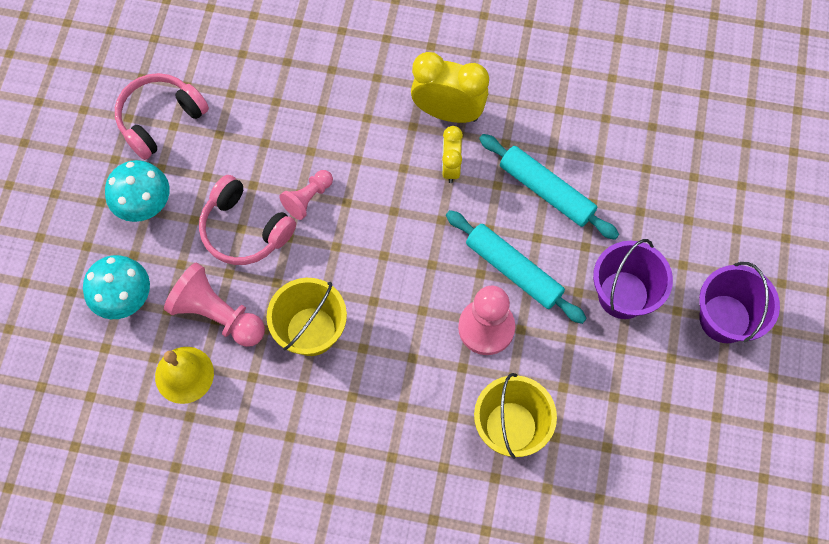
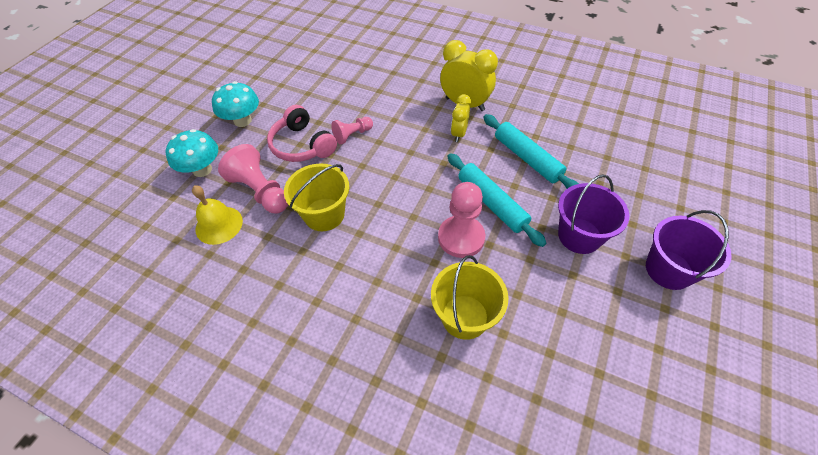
camera: 15 degrees right, 15 degrees down
(160, 119) = (274, 80): pink headphones -> none

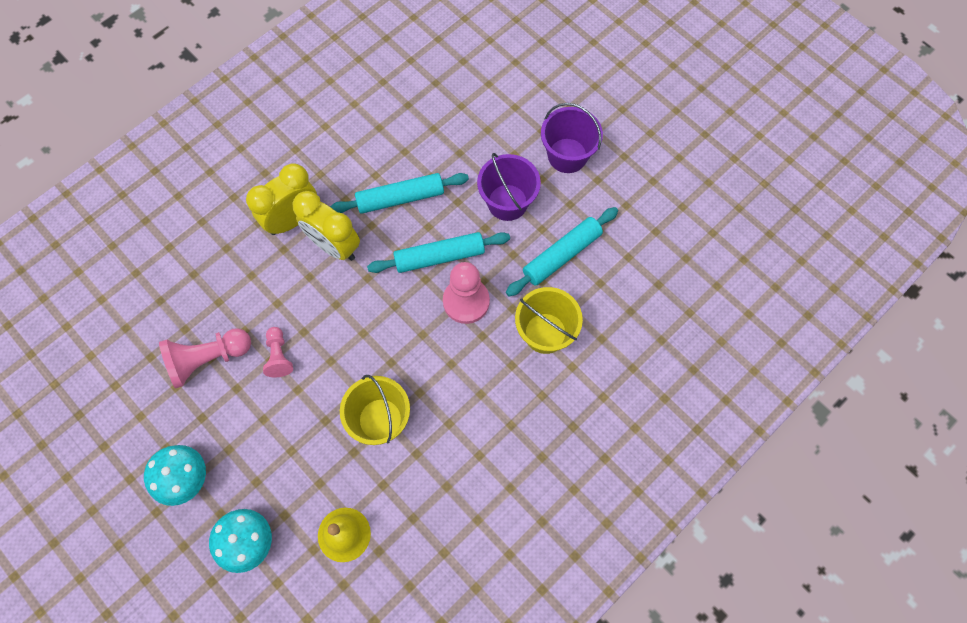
camera: 70 degrees left, 15 degrees up
(261, 191) = (316, 479): pink pawn -> pink pawn (208, 359)
(302, 145) = (266, 417): pink headphones -> none
(459, 134) = (334, 245): yellow clock -> yellow clock, size x1.70
(557, 303) = (562, 255): none -> turquoise rolling pin

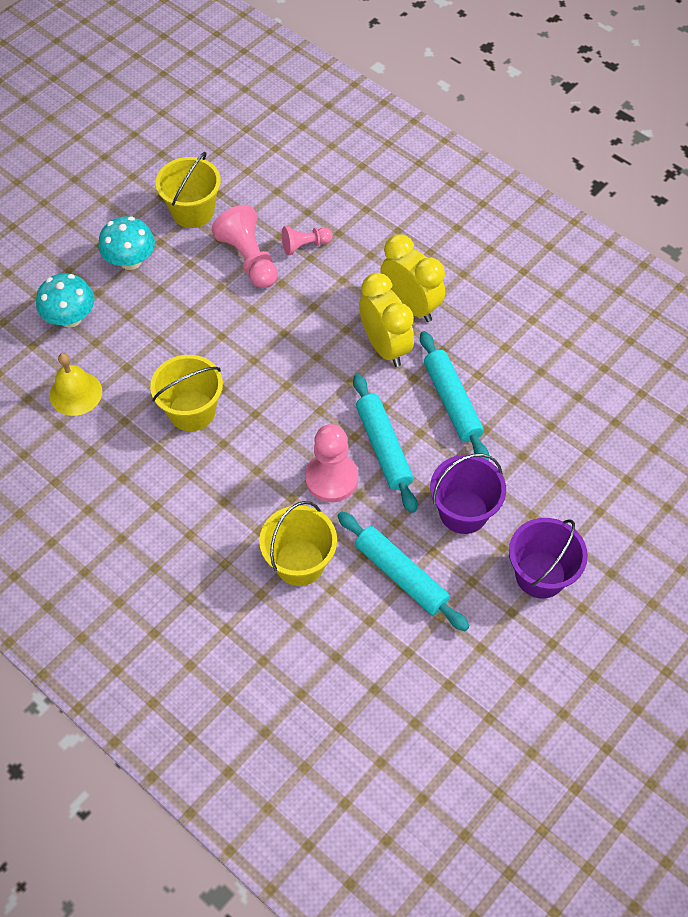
camera: 85 degrees right, 10 degrees down
(133, 413) = (193, 211): none -> yellow bucket
(279, 356) = (256, 315): pink pawn -> pink pawn (305, 245)
(334, 245) = (385, 347): yellow clock -> yellow clock turned 120 degrees clockwise

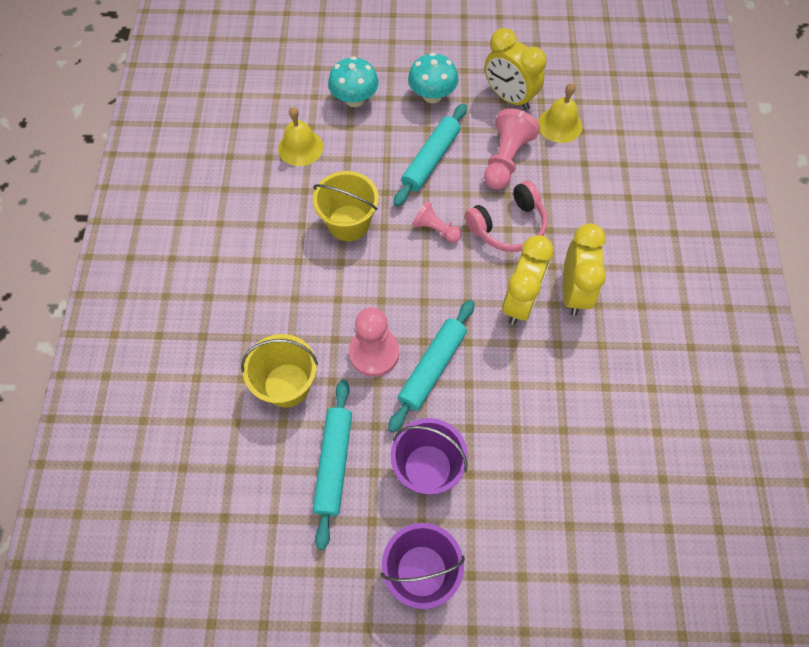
camera: 50 degrees right, 5 degrees up
(193, 211) = (509, 97): yellow bucket -> yellow clock
(255, 199) = (560, 125): none -> yellow bell
(305, 245) = (553, 184): pink pawn -> pink pawn (435, 229)
(311, 303) = (508, 226): none -> pink headphones
(452, 402) = (517, 386): turquoise rolling pin -> turquoise rolling pin (431, 160)

